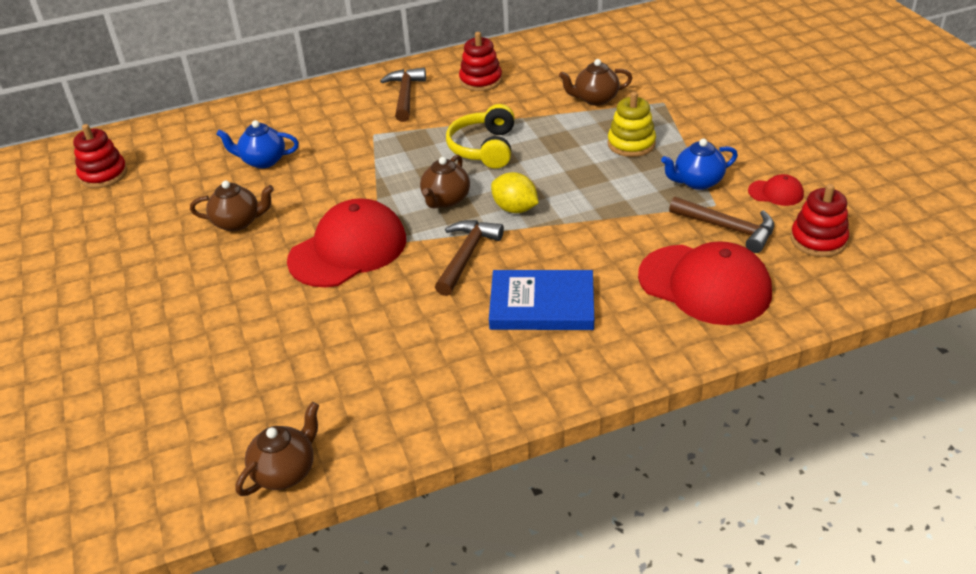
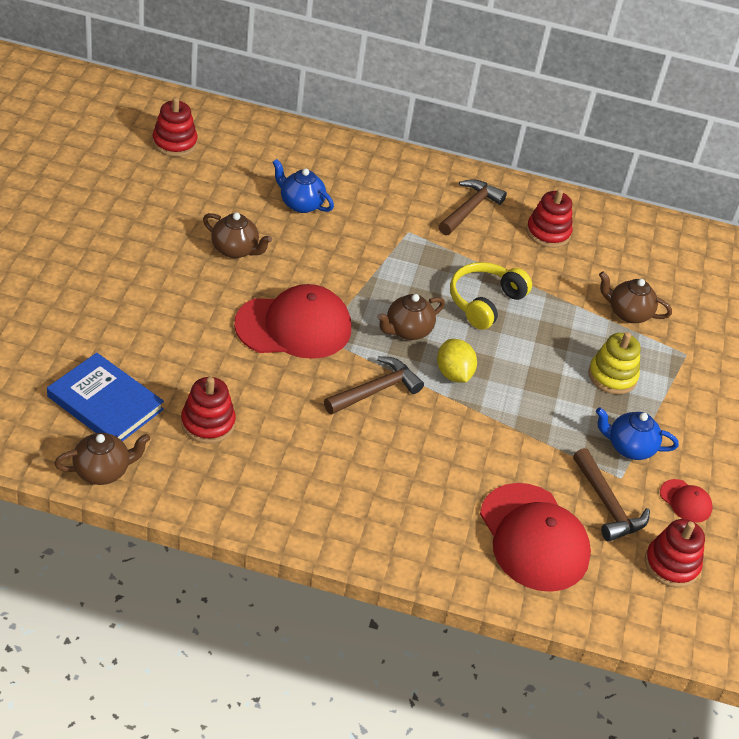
camera: 25 degrees right, 5 degrees up
(347, 368) = (208, 423): none -> red stacking toy
(542, 304) = (392, 468): blue book -> blue book (105, 403)

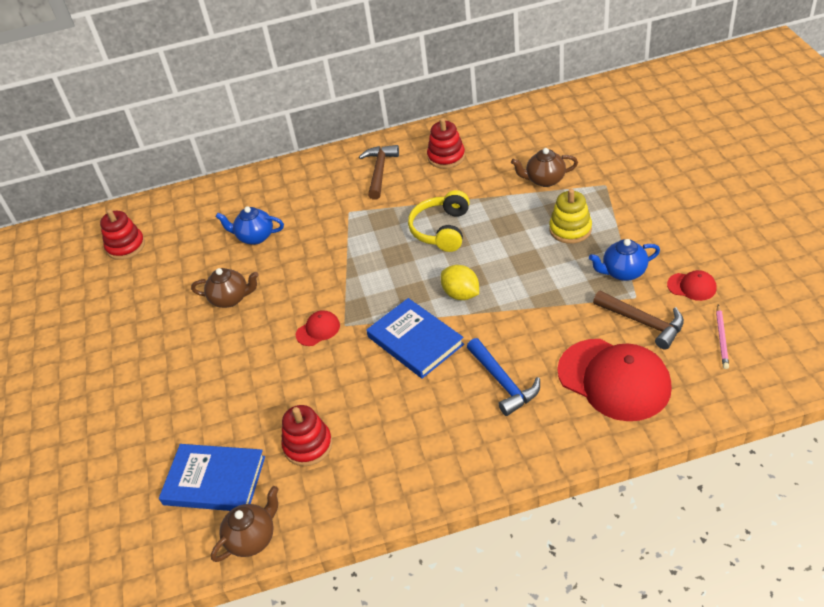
camera: 15 degrees left, 0 degrees up
(294, 326) = (318, 330): red cap -> red cap, size x0.45
(376, 390) = (415, 340): brown hammer -> blue book
(407, 330) = (403, 283): brown teapot -> none
(427, 477) = (503, 383): none -> blue hammer
(671, 564) = (721, 338): red stacking toy -> pink pencil

